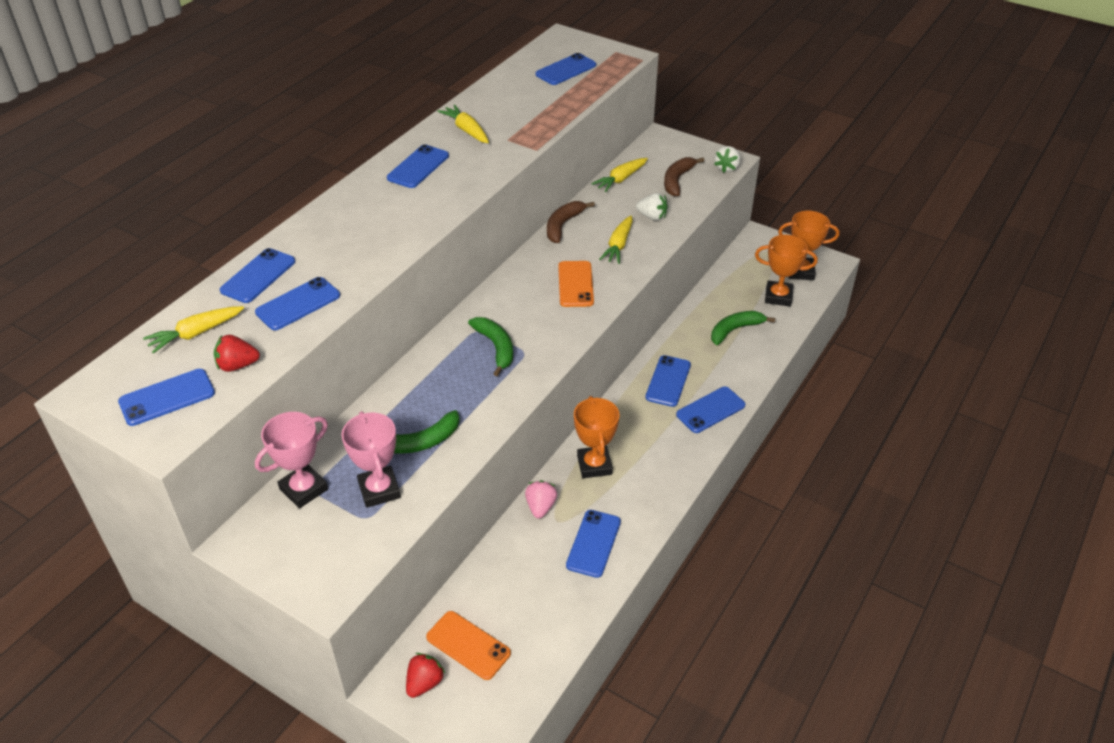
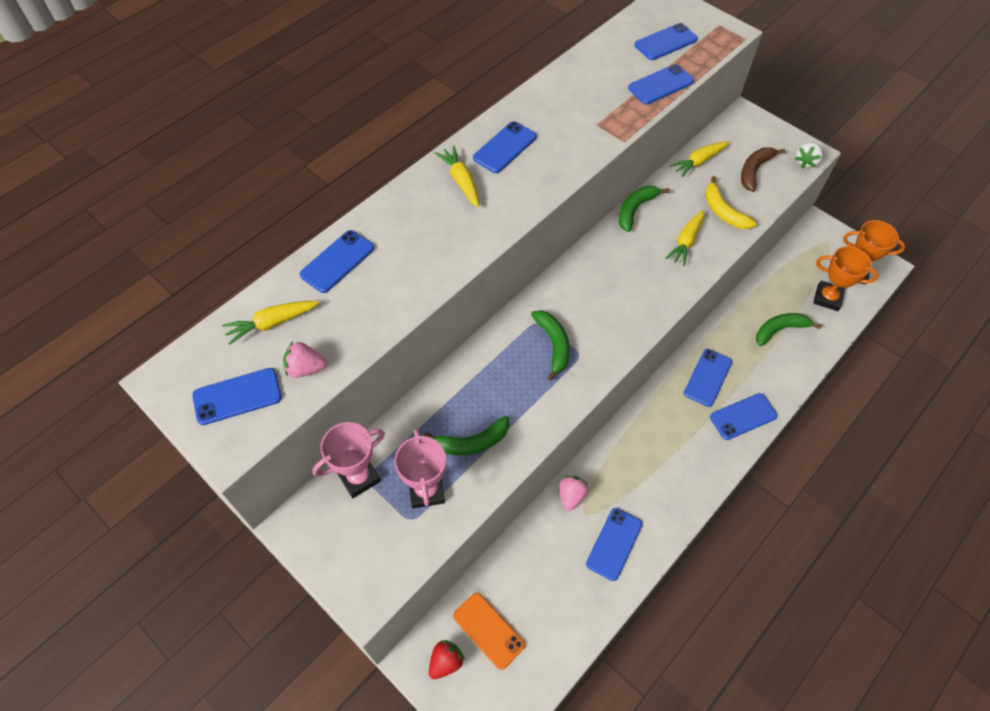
camera: 10 degrees right, 15 degrees up
(237, 365) = (306, 368): red strawberry -> pink strawberry
(298, 304) = (371, 302): blue phone -> blue phone (660, 85)
(466, 130) = (557, 107): yellow carrot -> yellow carrot (461, 181)
(563, 225) = (635, 210): brown banana -> green banana
(575, 284) = (638, 282): orange phone -> none
(594, 465) = (626, 459): orange trophy -> none
(652, 216) = (723, 211): white strawberry -> yellow banana

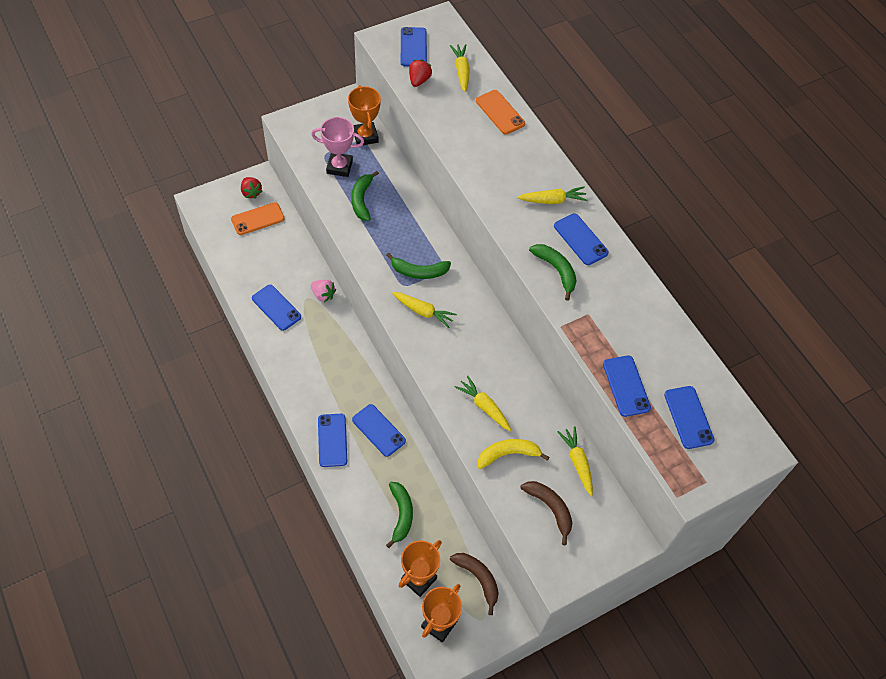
camera: 105 degrees right, 0 degrees up
(306, 368) = (419, 80): pink strawberry -> red strawberry
(337, 261) = (500, 112): blue phone -> orange phone
(359, 477) = (365, 136): pink trophy -> orange trophy
(605, 324) = (423, 312): none -> yellow carrot
(635, 210) = (534, 382): green banana -> green banana (556, 270)
(797, 255) = (478, 579): none -> brown banana
(805, 162) = (547, 566): white strawberry -> none

